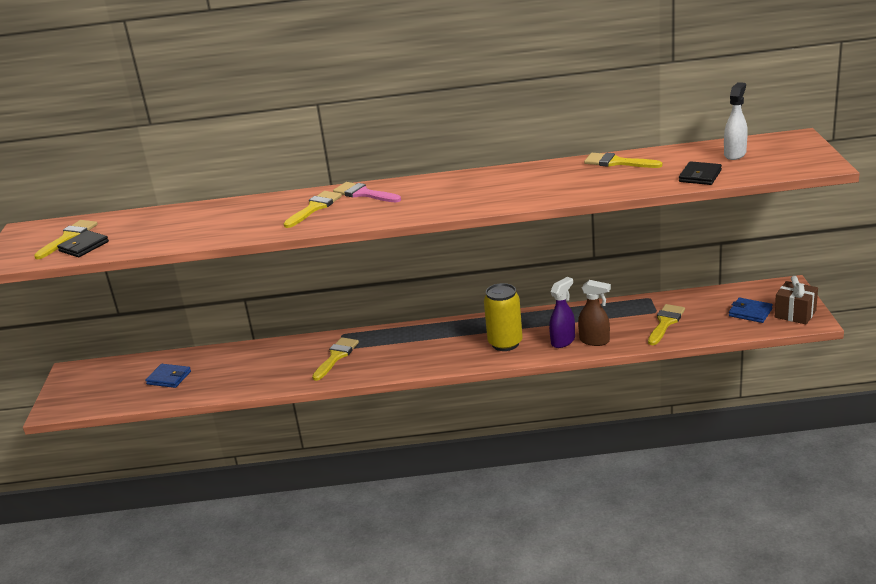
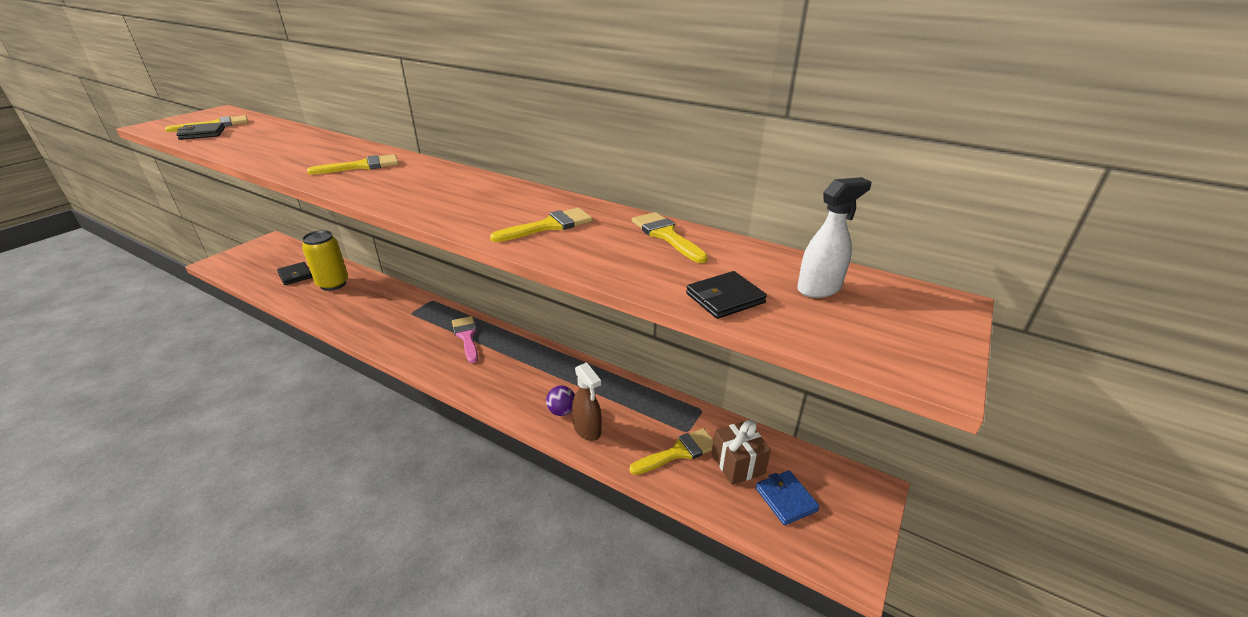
camera: 30 degrees right, 5 degrees up
(169, 378) = (295, 275): blue wallet -> black wallet
(336, 357) = (397, 318): yellow brush -> yellow brush (549, 226)
(364, 194) = (416, 169): pink brush -> pink brush (466, 337)
(505, 343) = (516, 382): yellow can -> yellow can (333, 284)
(563, 341) = (562, 411): purple spray bottle -> purple ball
(795, 314) = (839, 539): brown gift -> brown gift (737, 464)

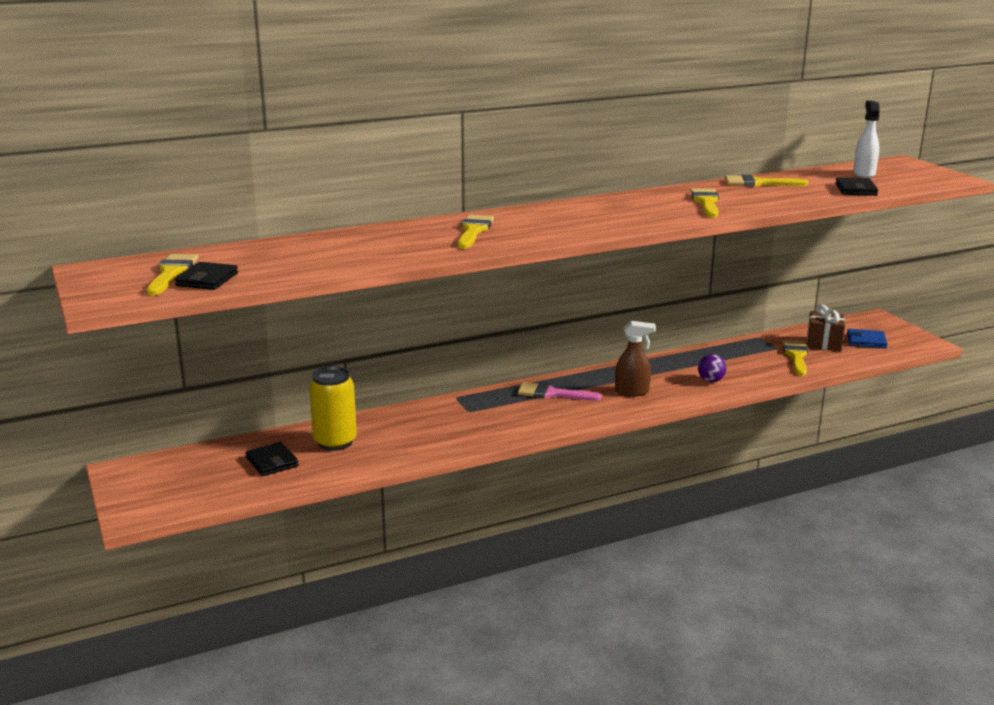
camera: 55 degrees left, 10 degrees down
(295, 275) = (272, 462): black wallet -> black wallet turned 60 degrees clockwise
(587, 430) = (742, 377): brown spray bottle -> brown spray bottle (632, 392)

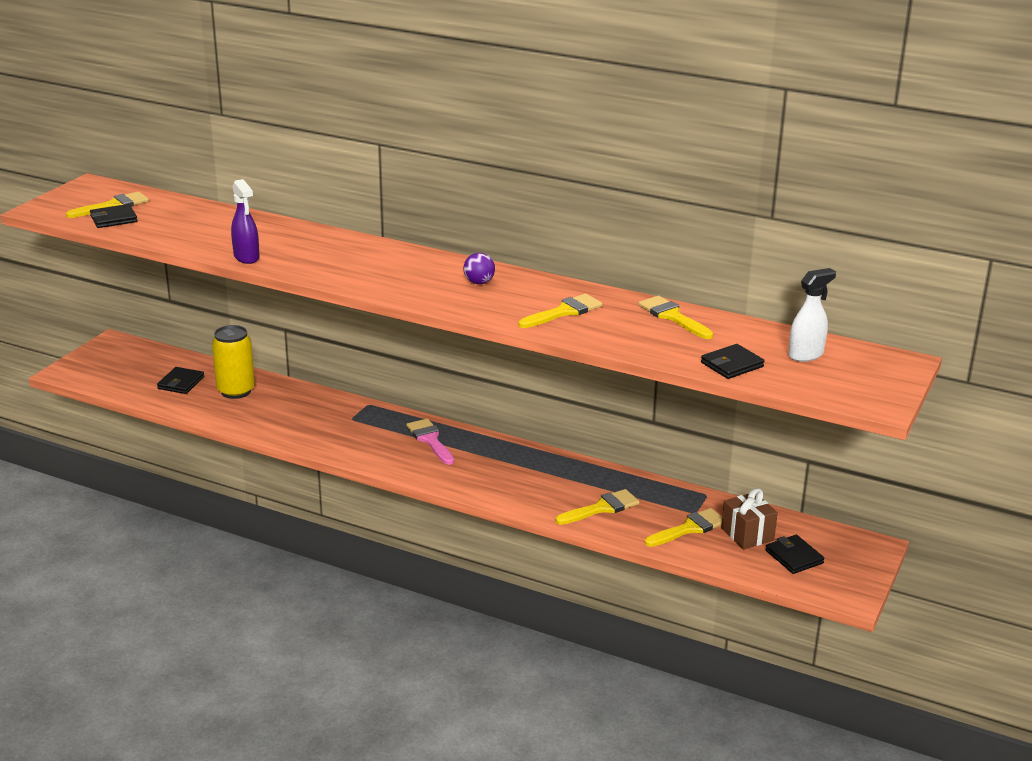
camera: 50 degrees right, 5 degrees up
(415, 256) = (246, 257): none -> purple spray bottle
(473, 231) = (336, 255): yellow brush -> yellow brush (601, 508)
(632, 392) = (484, 473): brown spray bottle -> none
(711, 380) = (563, 502): purple ball -> purple ball (479, 282)
(866, 341) = (794, 557): blue wallet -> black wallet

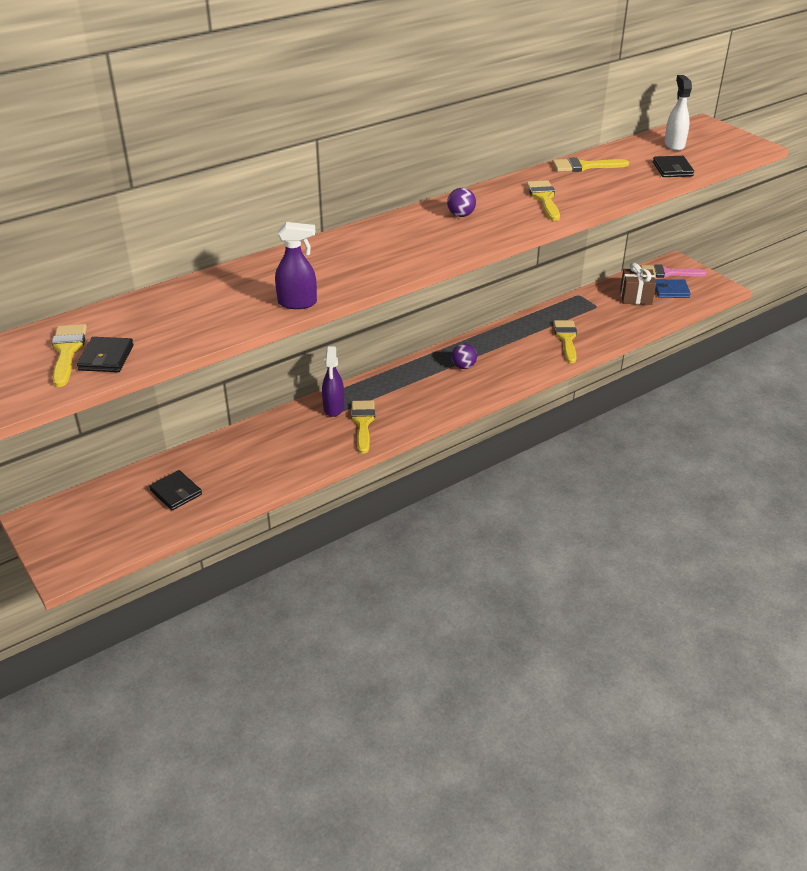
camera: 60 degrees left, 10 degrees up
(236, 391) = (228, 462): yellow can -> none
(352, 414) = (333, 408): none -> purple spray bottle
(430, 440) = (411, 382): pink brush -> pink brush (667, 273)
(485, 460) = (463, 366): none -> purple ball
(689, 528) = (615, 315): yellow brush -> yellow brush (363, 423)
(794, 557) = (671, 291): black wallet -> blue wallet

